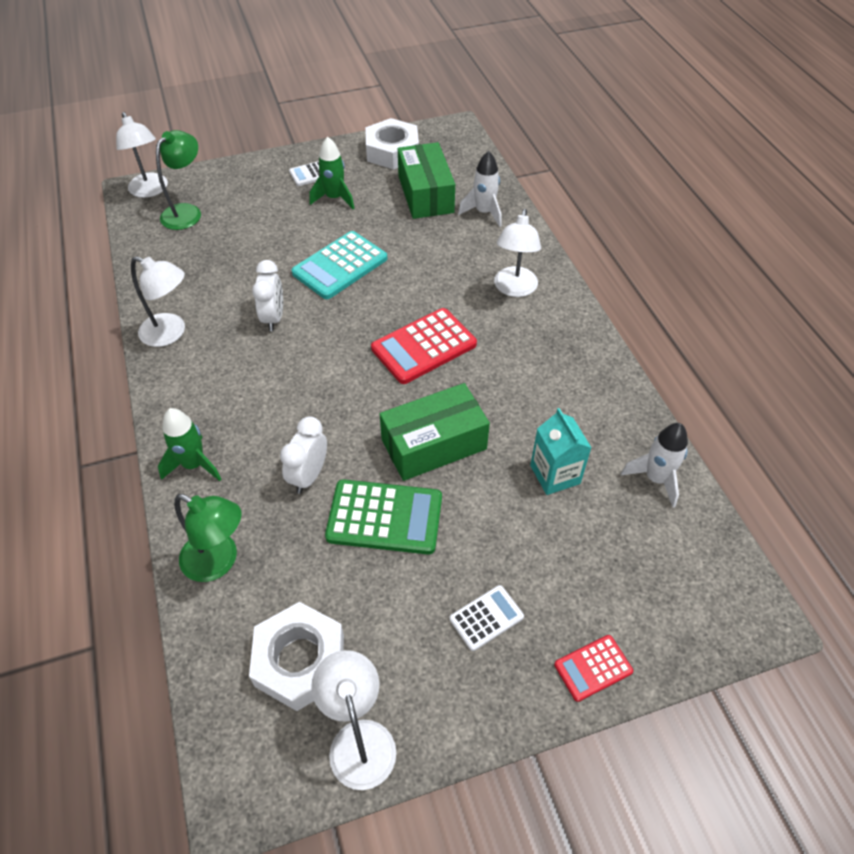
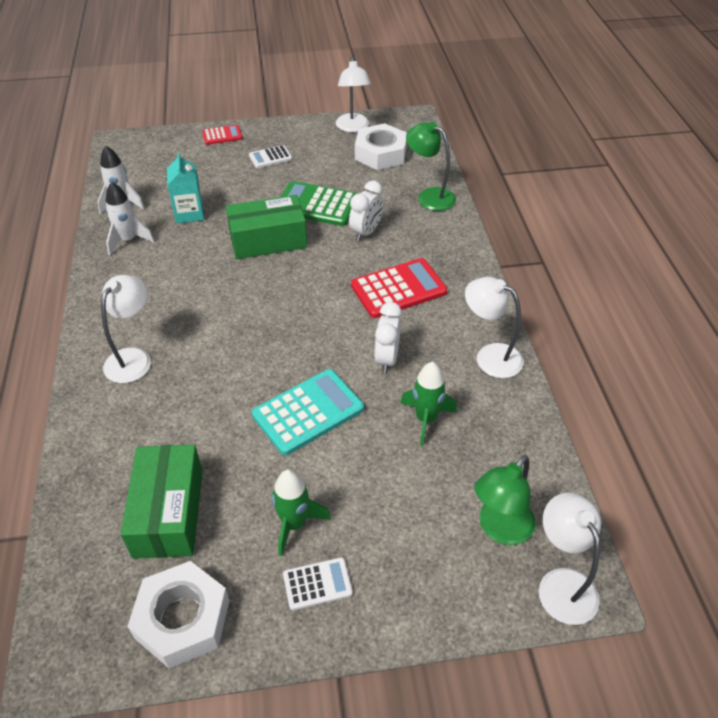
camera: 170 degrees left, 5 degrees down
(194, 465) = (452, 248): green rocket -> green rocket (426, 419)
(424, 346) = (248, 312): red calculator -> red calculator (398, 289)
(484, 213) = (109, 467): white rocket -> white rocket (128, 240)

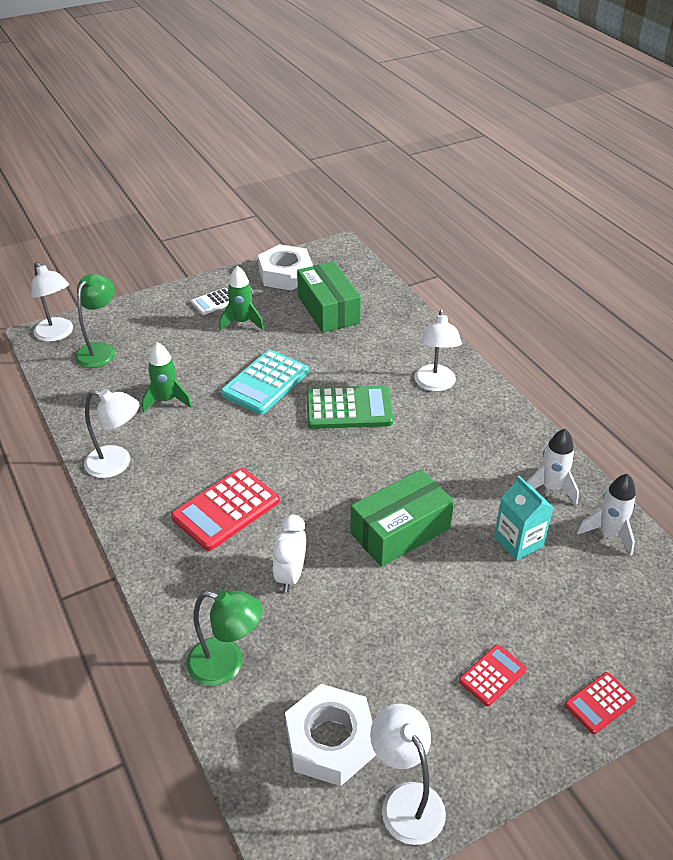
camera: 160 degrees right, 5 degrees down
(270, 157) = (492, 675): white calculator -> red calculator
(317, 205) = (373, 602): green calculator -> green calculator (349, 408)
(387, 359) = (215, 437): white clock -> none

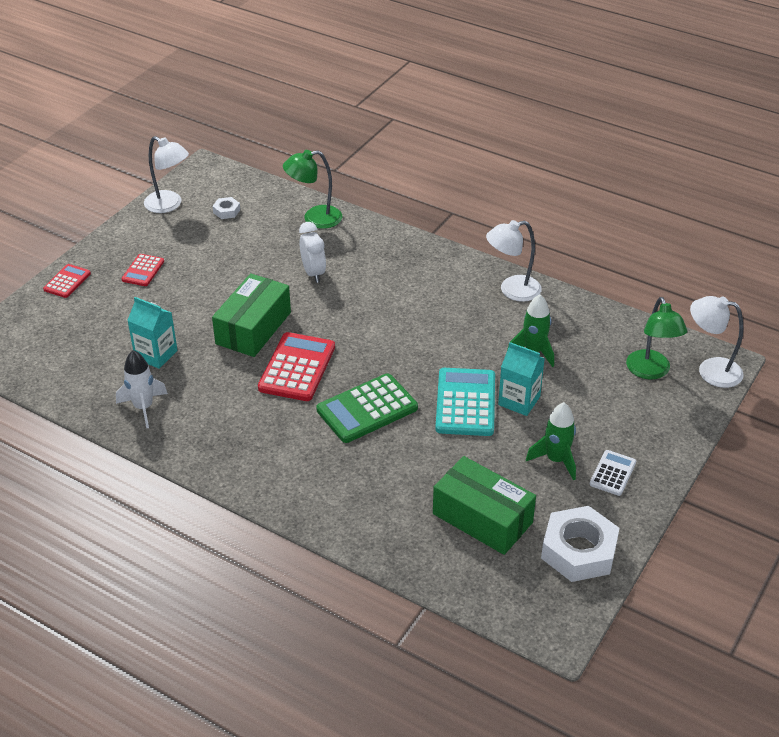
camera: 150 degrees right, 0 degrees up
(223, 368) = (519, 401): none -> turquoise carton
(226, 509) = (397, 293): red calculator -> red calculator (297, 368)
(330, 740) = (226, 211): white nut -> white nut, size x0.45
(435, 384) = (301, 469): white lamp -> none
(608, 533) = (83, 388): white rocket -> none

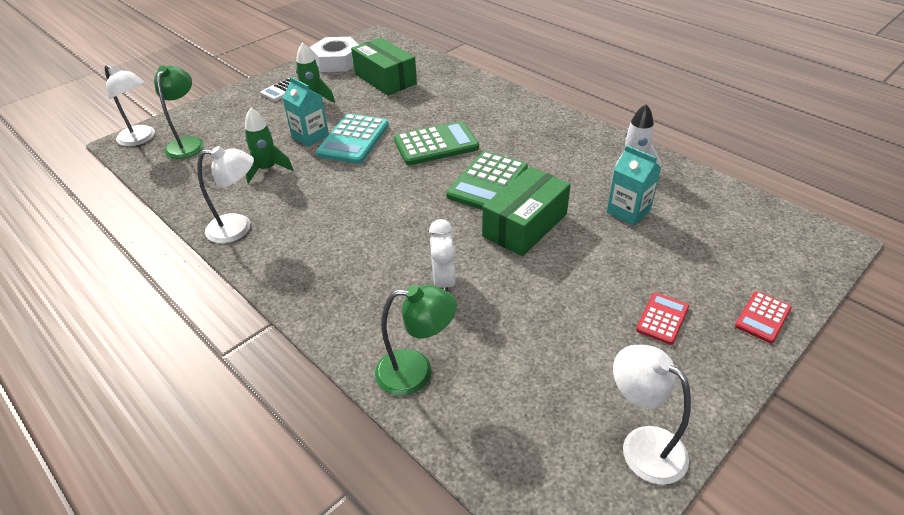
camera: 165 degrees left, 0 degrees up
(226, 211) = (546, 412): white nut -> none
(297, 368) = (487, 182): red calculator -> green calculator

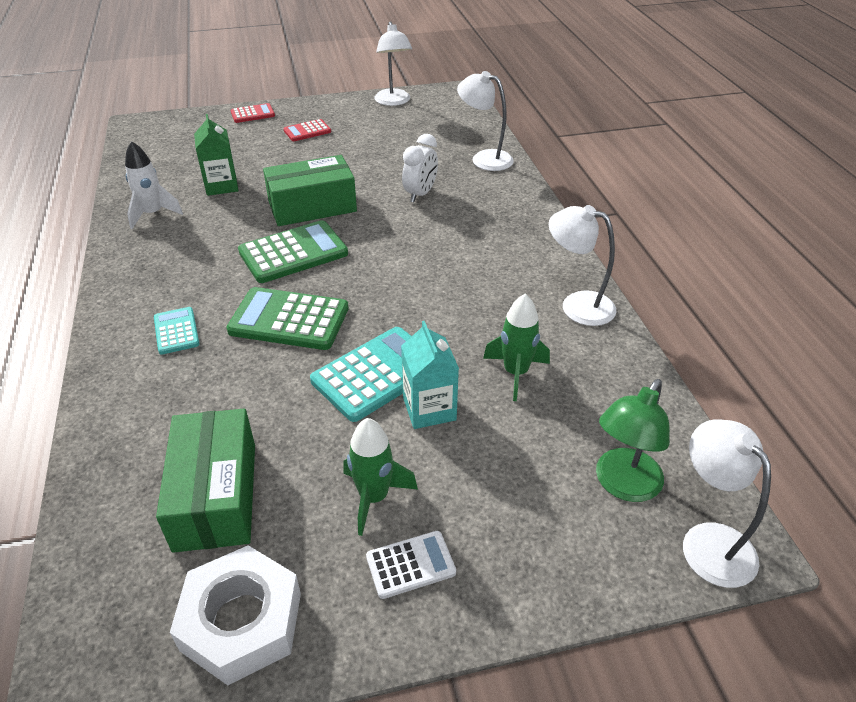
camera: 150 degrees left, 0 degrees up
(416, 372) = (484, 158): green lamp -> white lamp
(493, 116) = (176, 331): none -> turquoise calculator
(628, 211) = (221, 186): turquoise carton -> green carton

